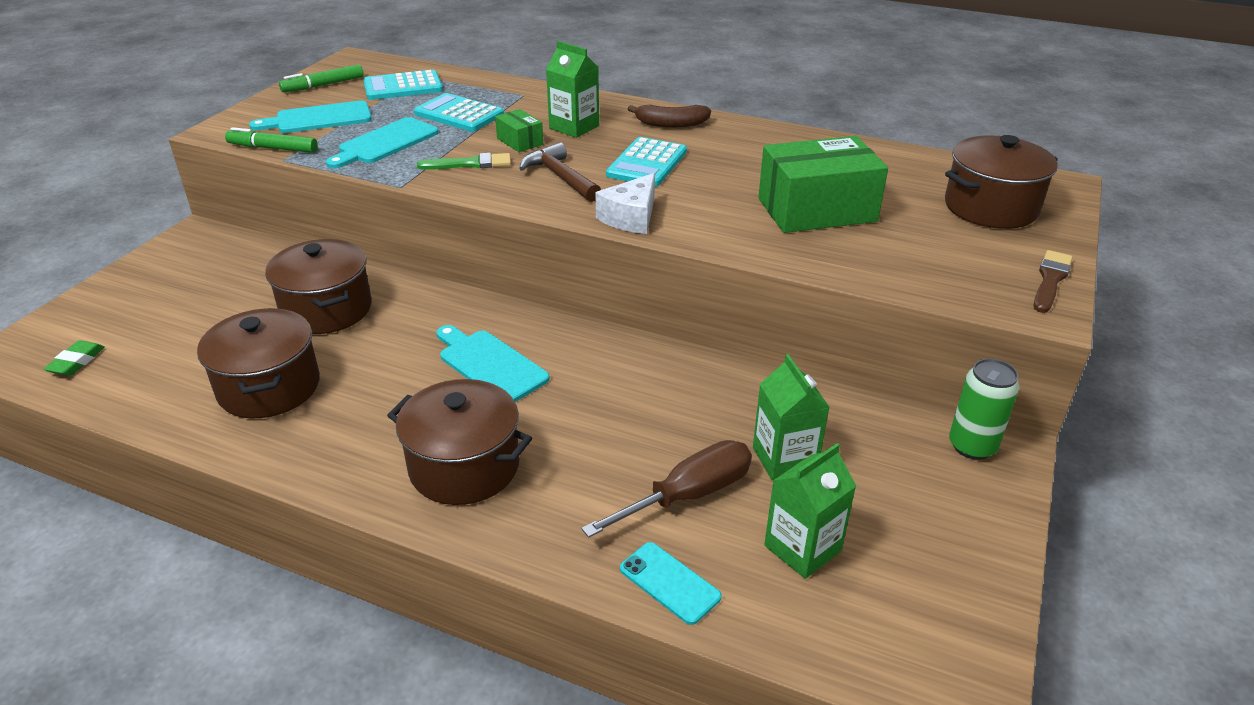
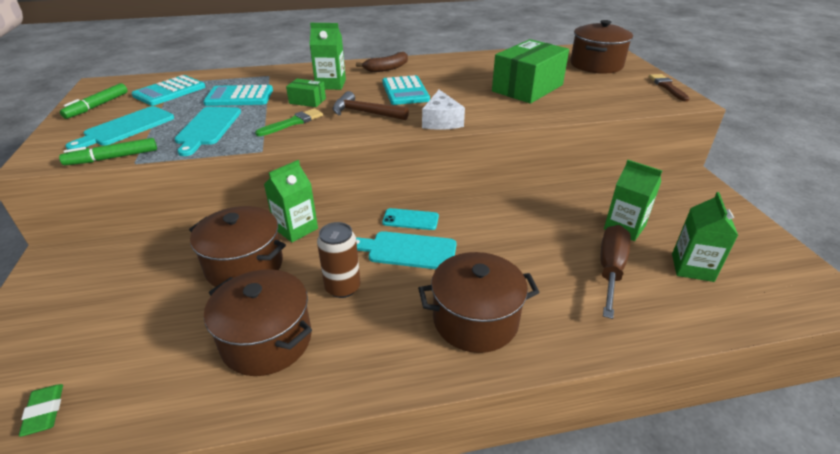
camera: 35 degrees left, 0 degrees up
(383, 372) = (342, 288): none -> brown can
(411, 292) = (296, 229): none -> green carton
(669, 583) = (666, 321): turquoise phone -> turquoise phone (410, 219)
(972, 446) = (683, 184): green can -> none

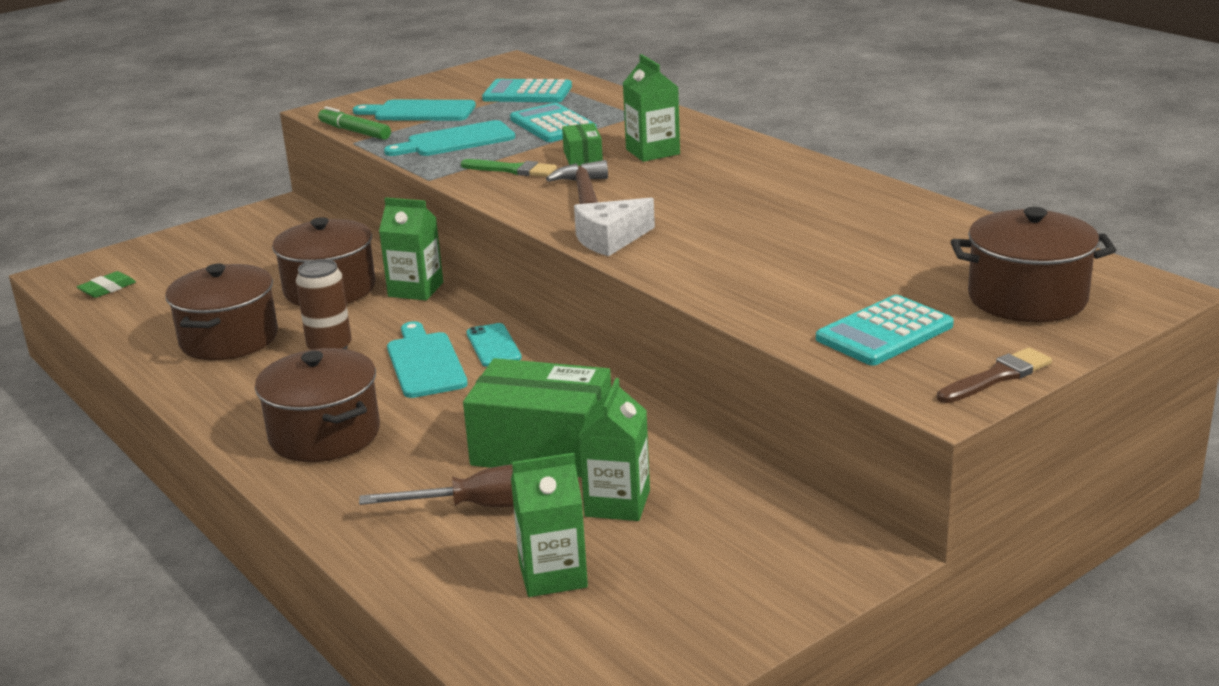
camera: 65 degrees right, 10 degrees down
(97, 106) = (455, 83): green marker -> none
(387, 68) = (759, 163): brown banana -> none
(405, 91) = (686, 195): turquoise calculator -> turquoise calculator (884, 332)
(527, 88) = (814, 266): green box -> green box (542, 448)

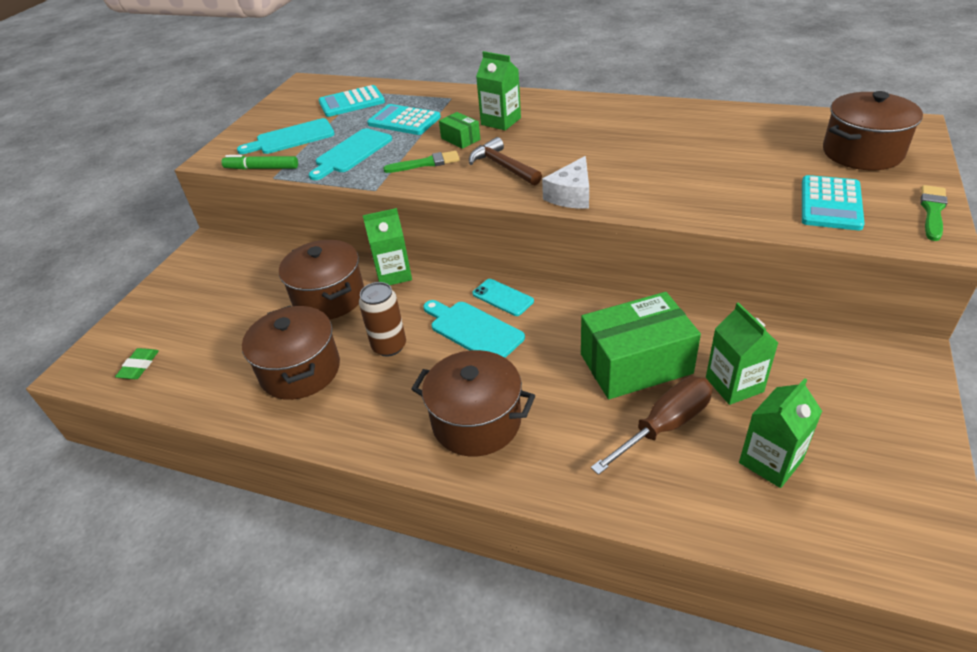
camera: 30 degrees left, 15 degrees up
(997, 377) = (932, 211): brown brush -> green brush

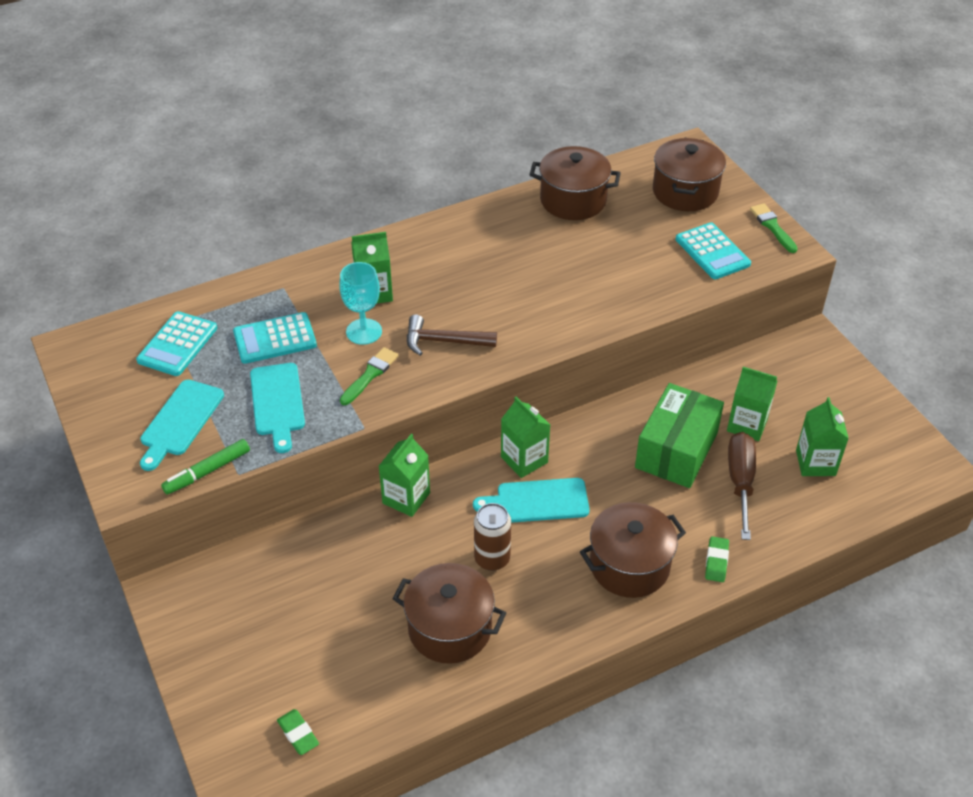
camera: 50 degrees left, 5 degrees up
(329, 297) = (379, 556): brown pot -> brown pot (573, 200)
(460, 139) = (364, 331): green box -> turquoise goblet
(503, 297) = (524, 460): turquoise phone -> green carton
(553, 474) = (716, 561): none -> green eraser
(571, 195) = (536, 340): white cheese -> none

